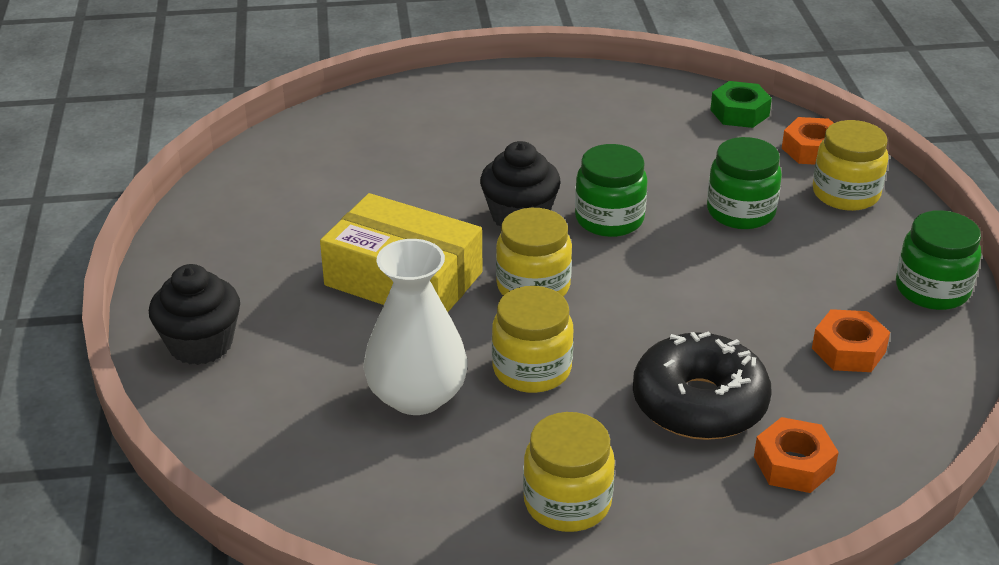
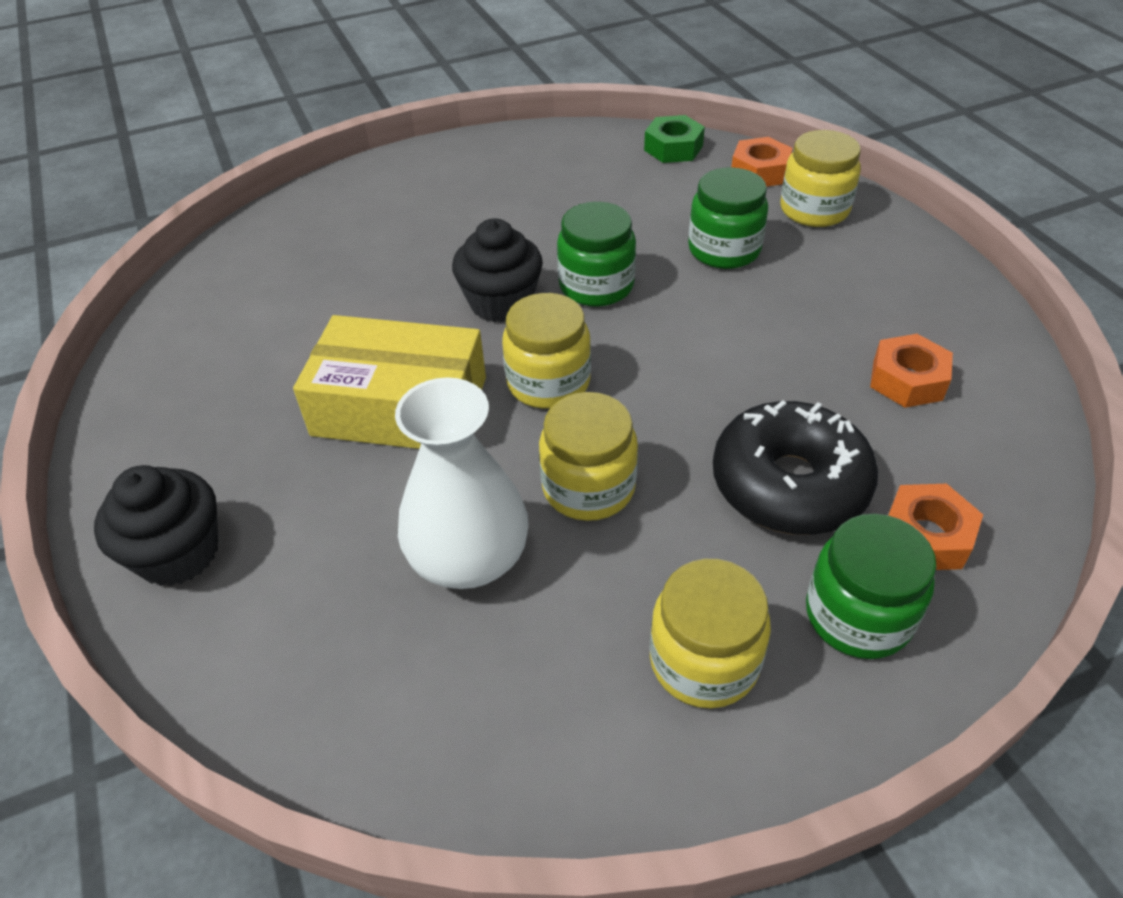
camera: 15 degrees left, 10 degrees up
(932, 290) = (949, 293): green jar -> green jar (858, 615)

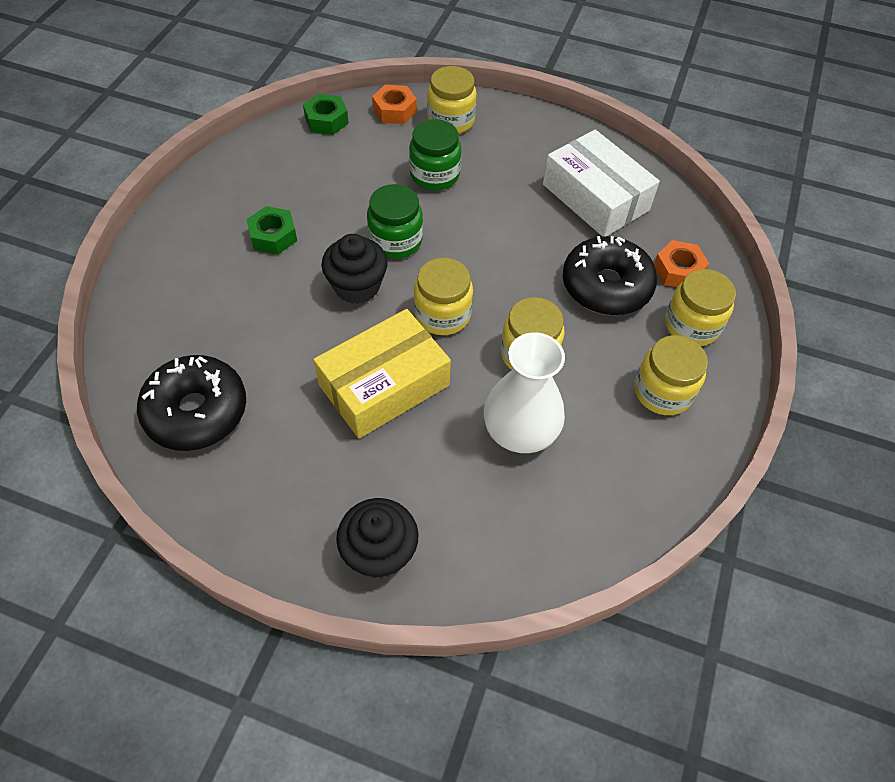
camera: 50 degrees left, 10 degrees up
(228, 314) = (196, 411): none -> black donut
(486, 216) = (273, 236): none -> green nut
(858, 615) = (691, 325): green jar -> yellow jar
(907, 380) = (595, 197): orange nut -> white box

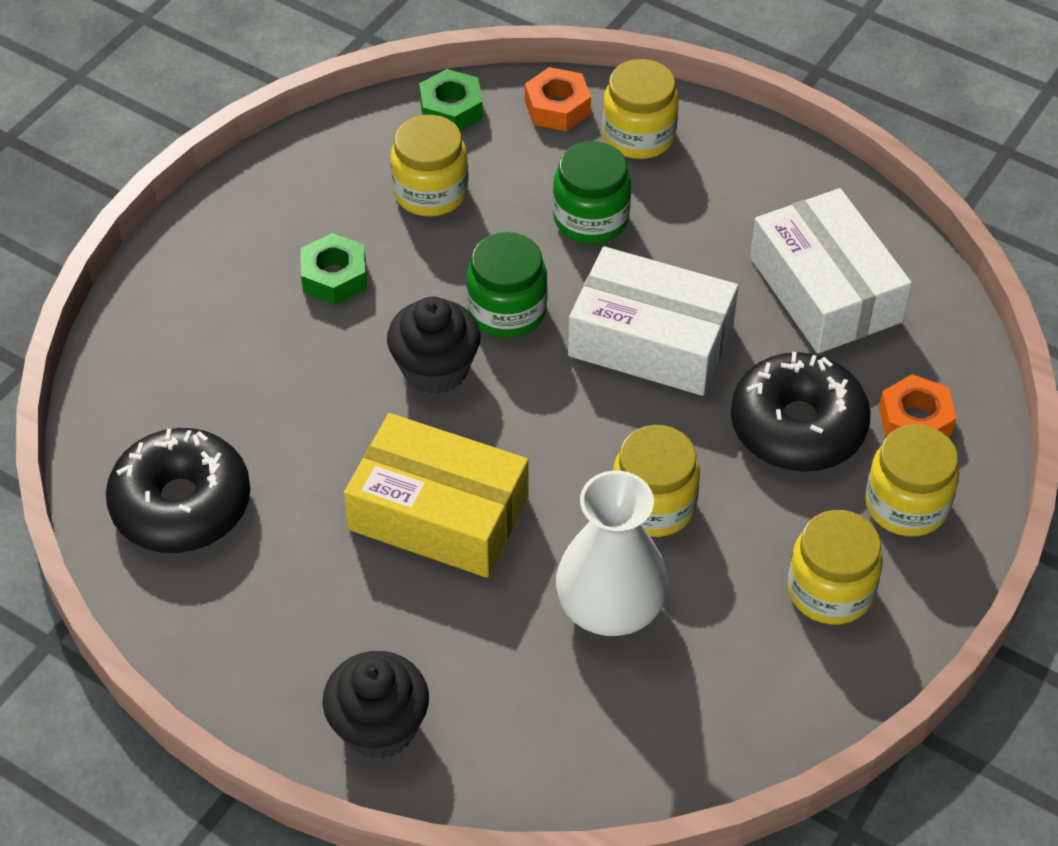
camera: 15 degrees right, 5 degrees down
(384, 385) = (439, 513): yellow box -> yellow box turned 45 degrees clockwise
(442, 314) = (546, 429): yellow jar -> yellow jar (430, 192)
(495, 245) = (651, 340): none -> white box

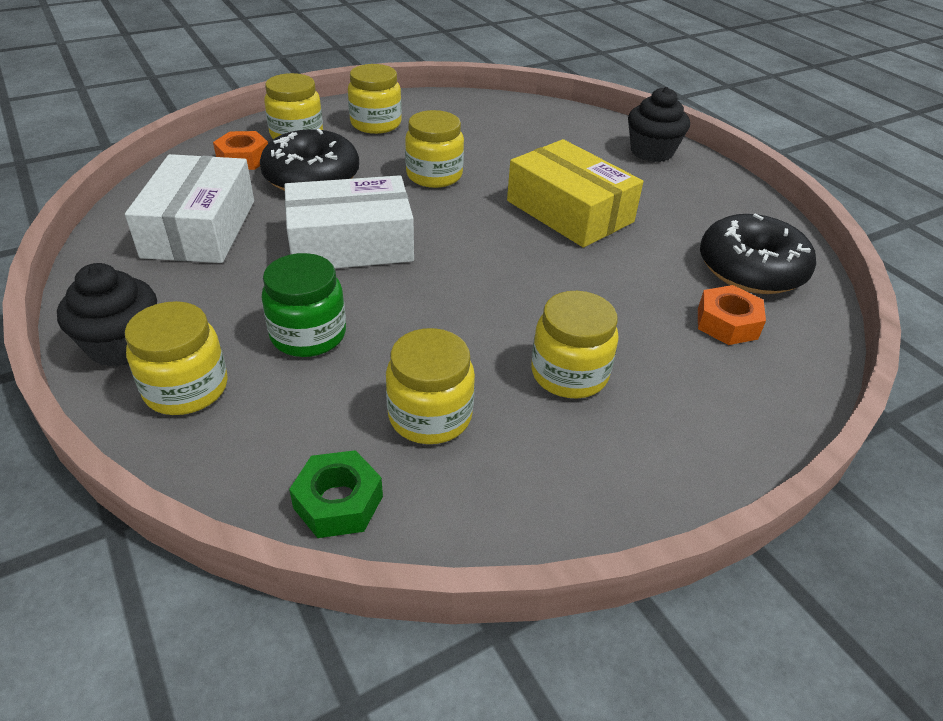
camera: 155 degrees left, 10 degrees down
(334, 277) = (569, 374): green nut -> yellow jar
(435, 369) = (522, 281): black cupcake -> black cupcake (122, 345)
(507, 311) = (438, 296): green jar -> none
(557, 107) = (227, 453): orange nut -> orange nut (727, 323)
(610, 606) = (496, 151): white vase -> none
(651, 340) = (351, 243): white box -> white box turned 60 degrees counterclockwise

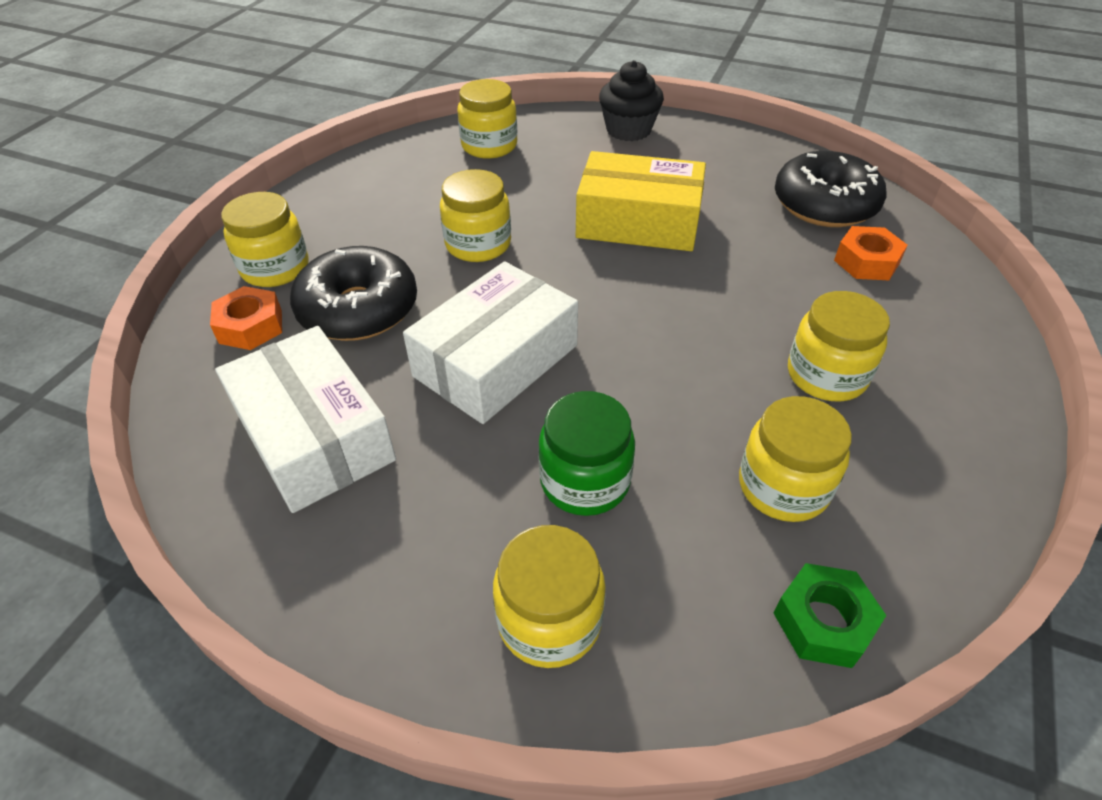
camera: 35 degrees left, 5 degrees up
(122, 345) = (417, 624): black cupcake -> none
(376, 124) = (345, 215): yellow jar -> yellow jar (489, 146)

